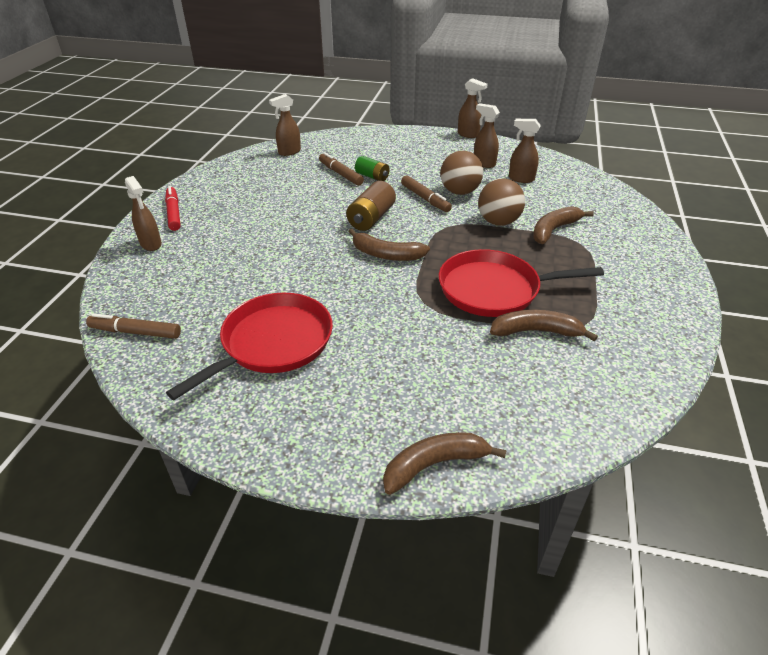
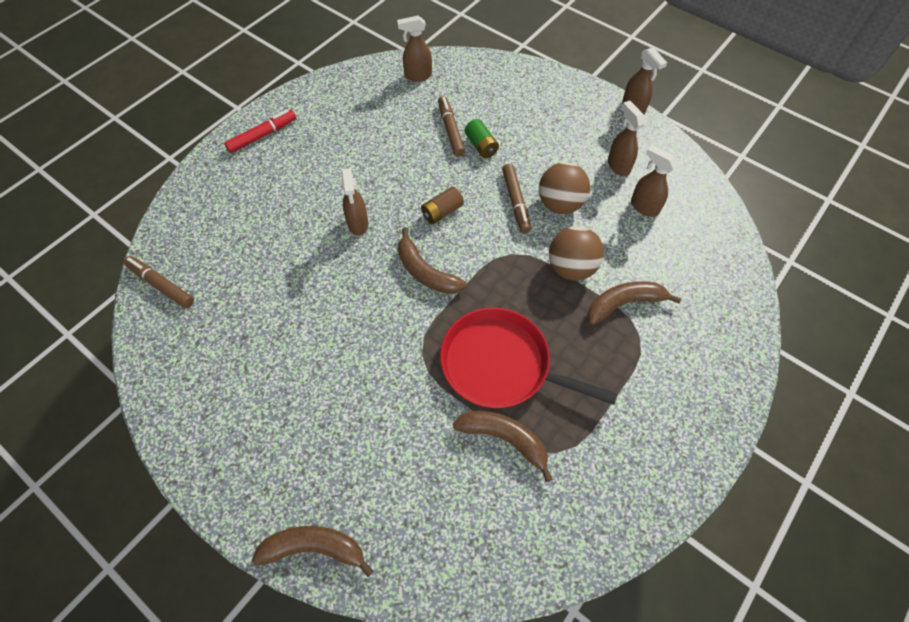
camera: 25 degrees right, 20 degrees up
(151, 244) = (223, 173): brown spray bottle -> brown spray bottle (358, 224)
(174, 213) = (262, 135): red marker -> red marker turned 45 degrees clockwise
(273, 343) = (261, 347): red pan -> none
(371, 218) = (442, 212): brown battery -> brown battery, size x0.66

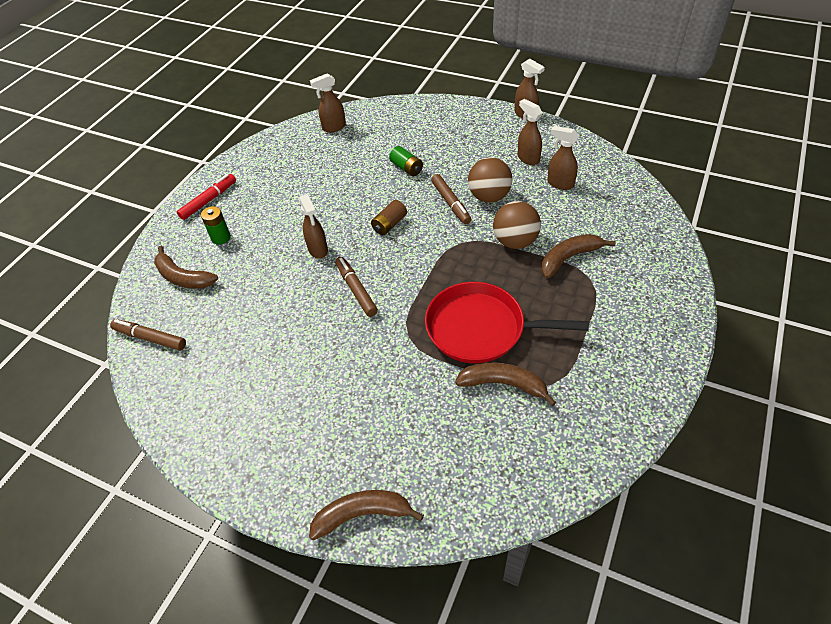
camera: 10 degrees left, 10 degrees down
(263, 184) = (221, 237): none -> green battery
(425, 272) = (390, 273): brown banana -> brown banana (183, 277)
(450, 130) = (376, 162): brown marker -> brown marker (356, 290)

